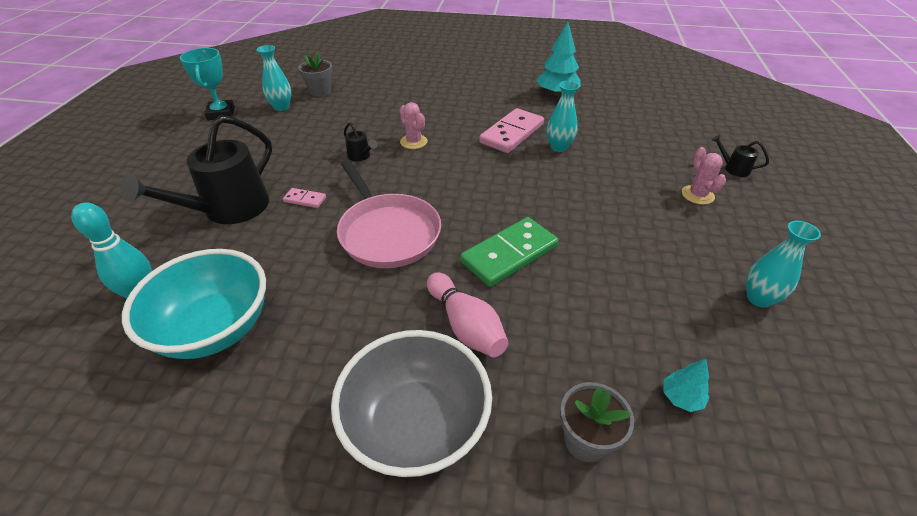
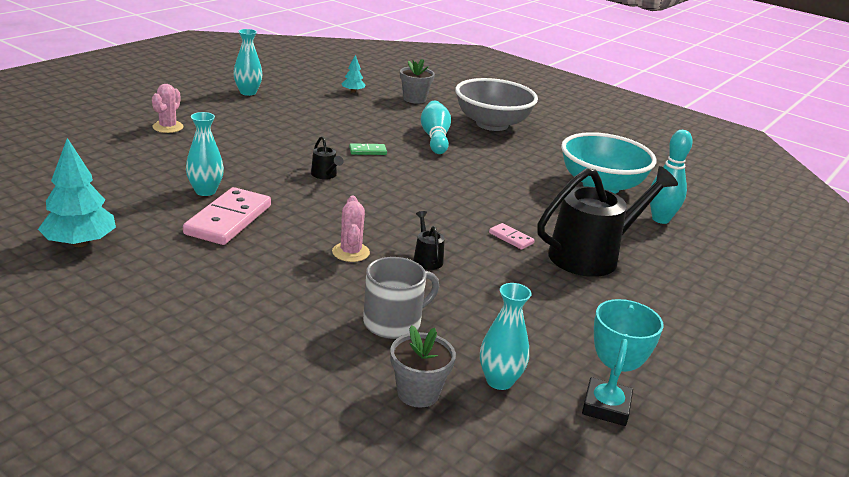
camera: 155 degrees left, 15 degrees down
(353, 113) = (393, 323): none -> grey mug
(388, 233) = (449, 190): pink pan -> none
(465, 325) = (435, 138): pink bowling pin -> turquoise bowling pin
(509, 254) = (367, 151): green domino -> green domino, size x0.47
(512, 133) = (228, 220): pink domino -> pink domino turned 45 degrees counterclockwise
(733, 168) = (96, 127): black watering can -> black watering can (325, 175)

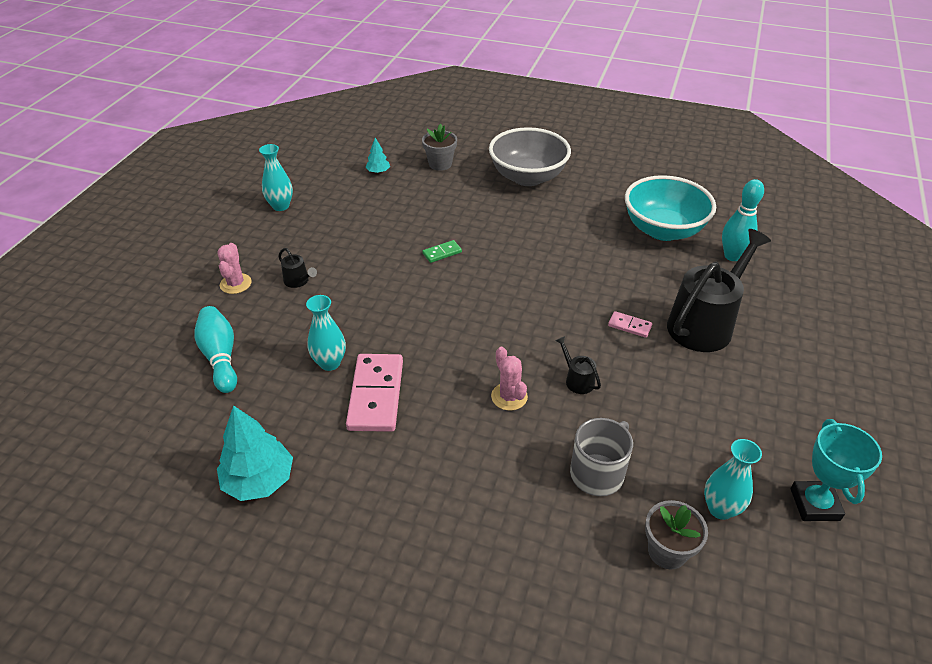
camera: 15 degrees left, 15 degrees up
(325, 175) = (424, 300): black watering can -> black watering can (298, 281)
(435, 138) = (490, 213): turquoise bowling pin -> turquoise bowling pin (220, 357)

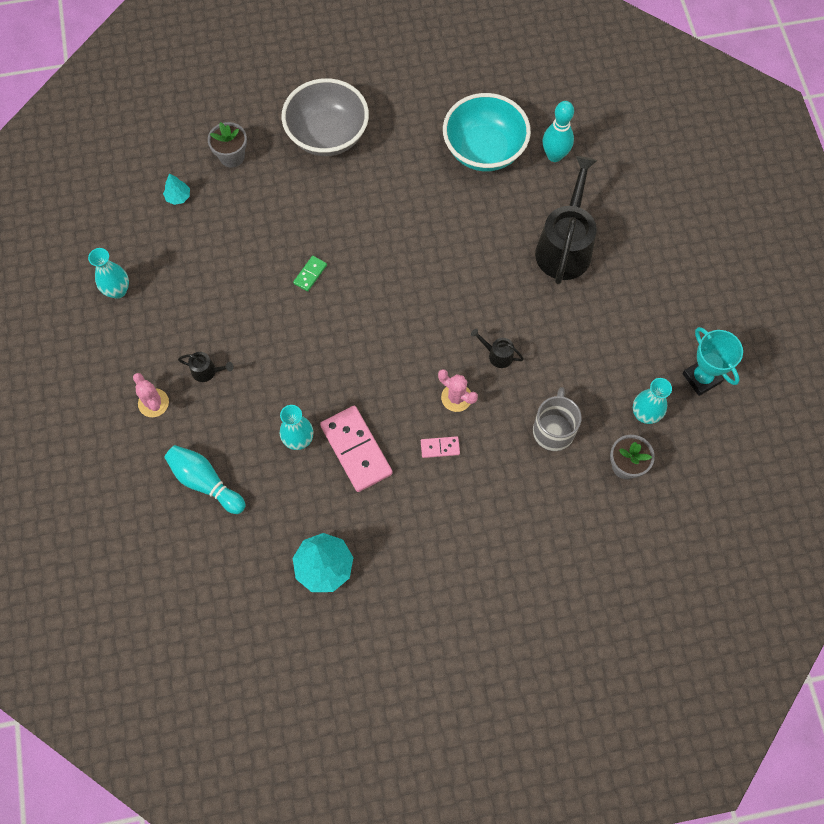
camera: 30 degrees left, 25 degrees up
(629, 326) = (509, 279): pink domino -> pink domino (440, 447)

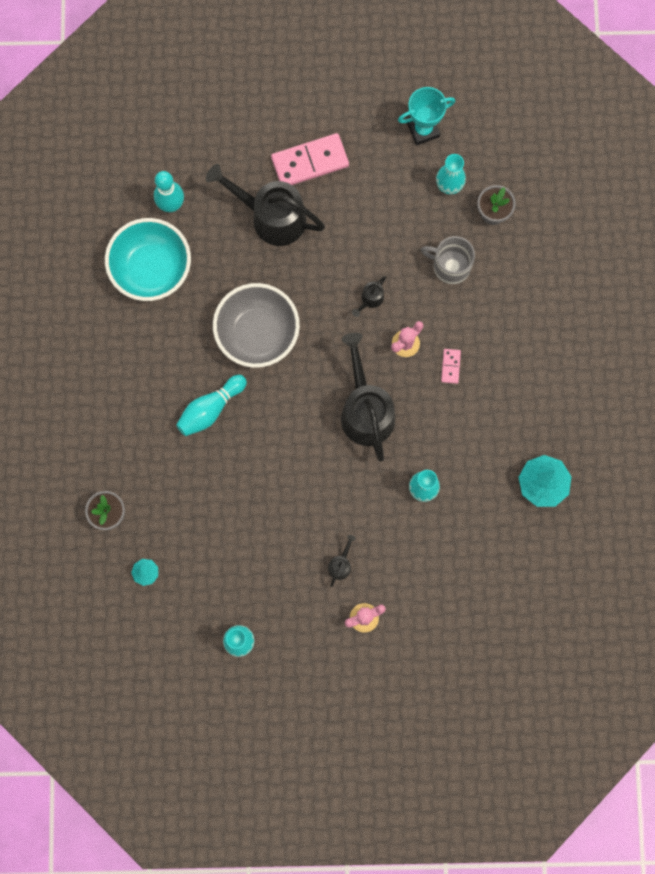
camera: 80 degrees left, 10 degrees up
(205, 482) = (449, 578): turquoise bowling pin -> turquoise bowling pin (210, 409)
(310, 274) = (256, 455): green domino -> none
(327, 135) = (103, 416): grey bowl -> grey bowl (257, 333)
(356, 450) = (440, 440): pink domino -> pink domino (310, 162)
(375, 369) = (365, 410): none -> black watering can

